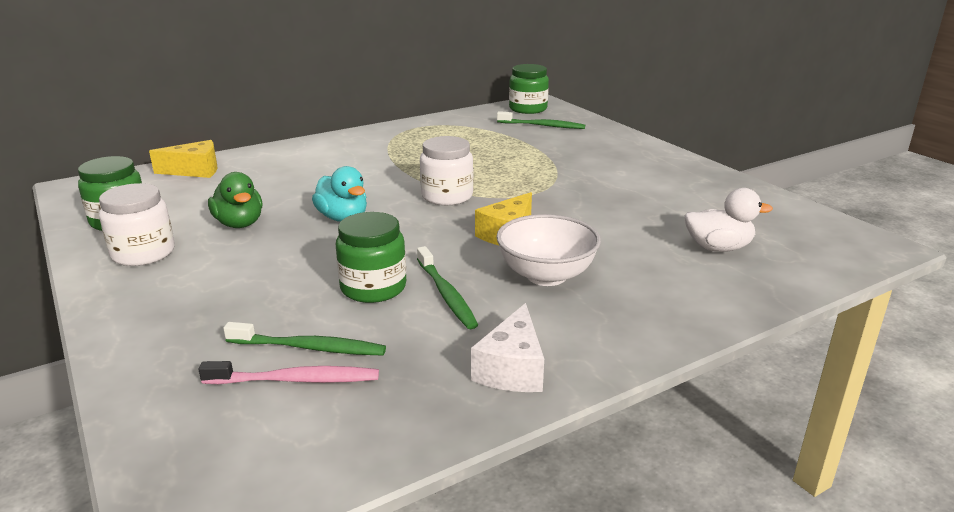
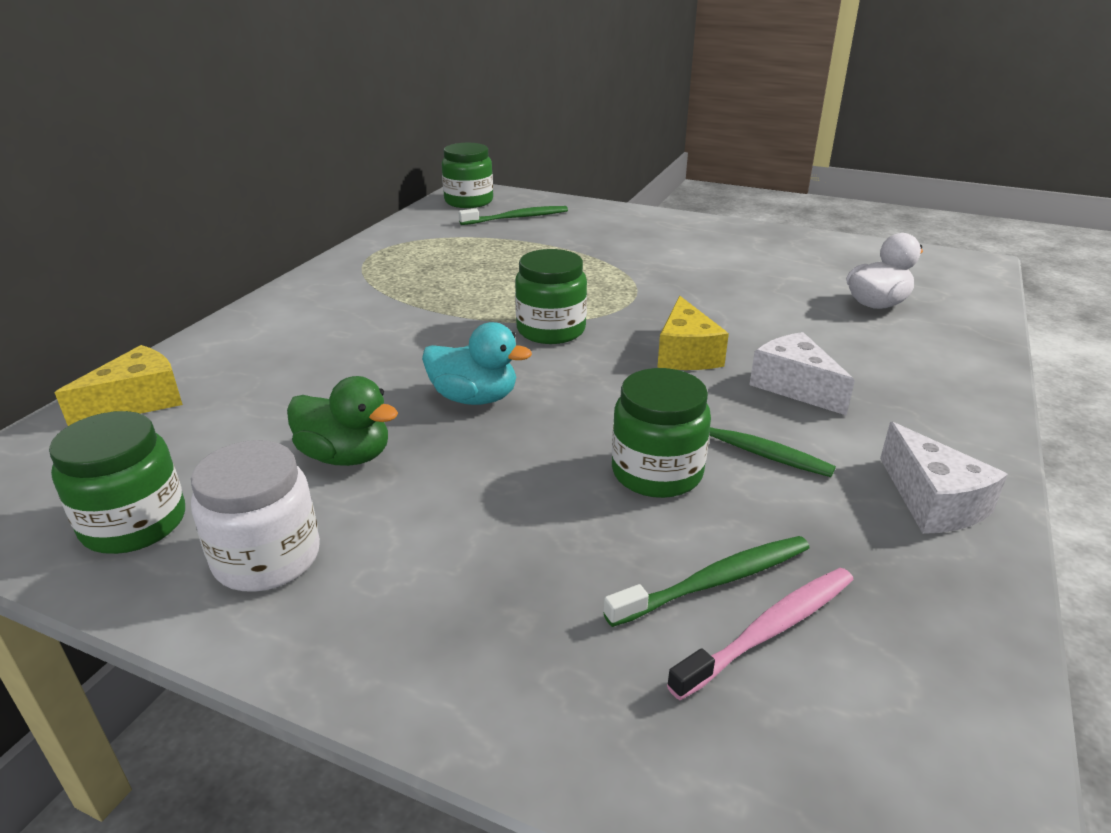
camera: 35 degrees left, 5 degrees up
(447, 196) = (551, 330): white jar -> green jar
(546, 275) = (794, 386): white bowl -> white cheese

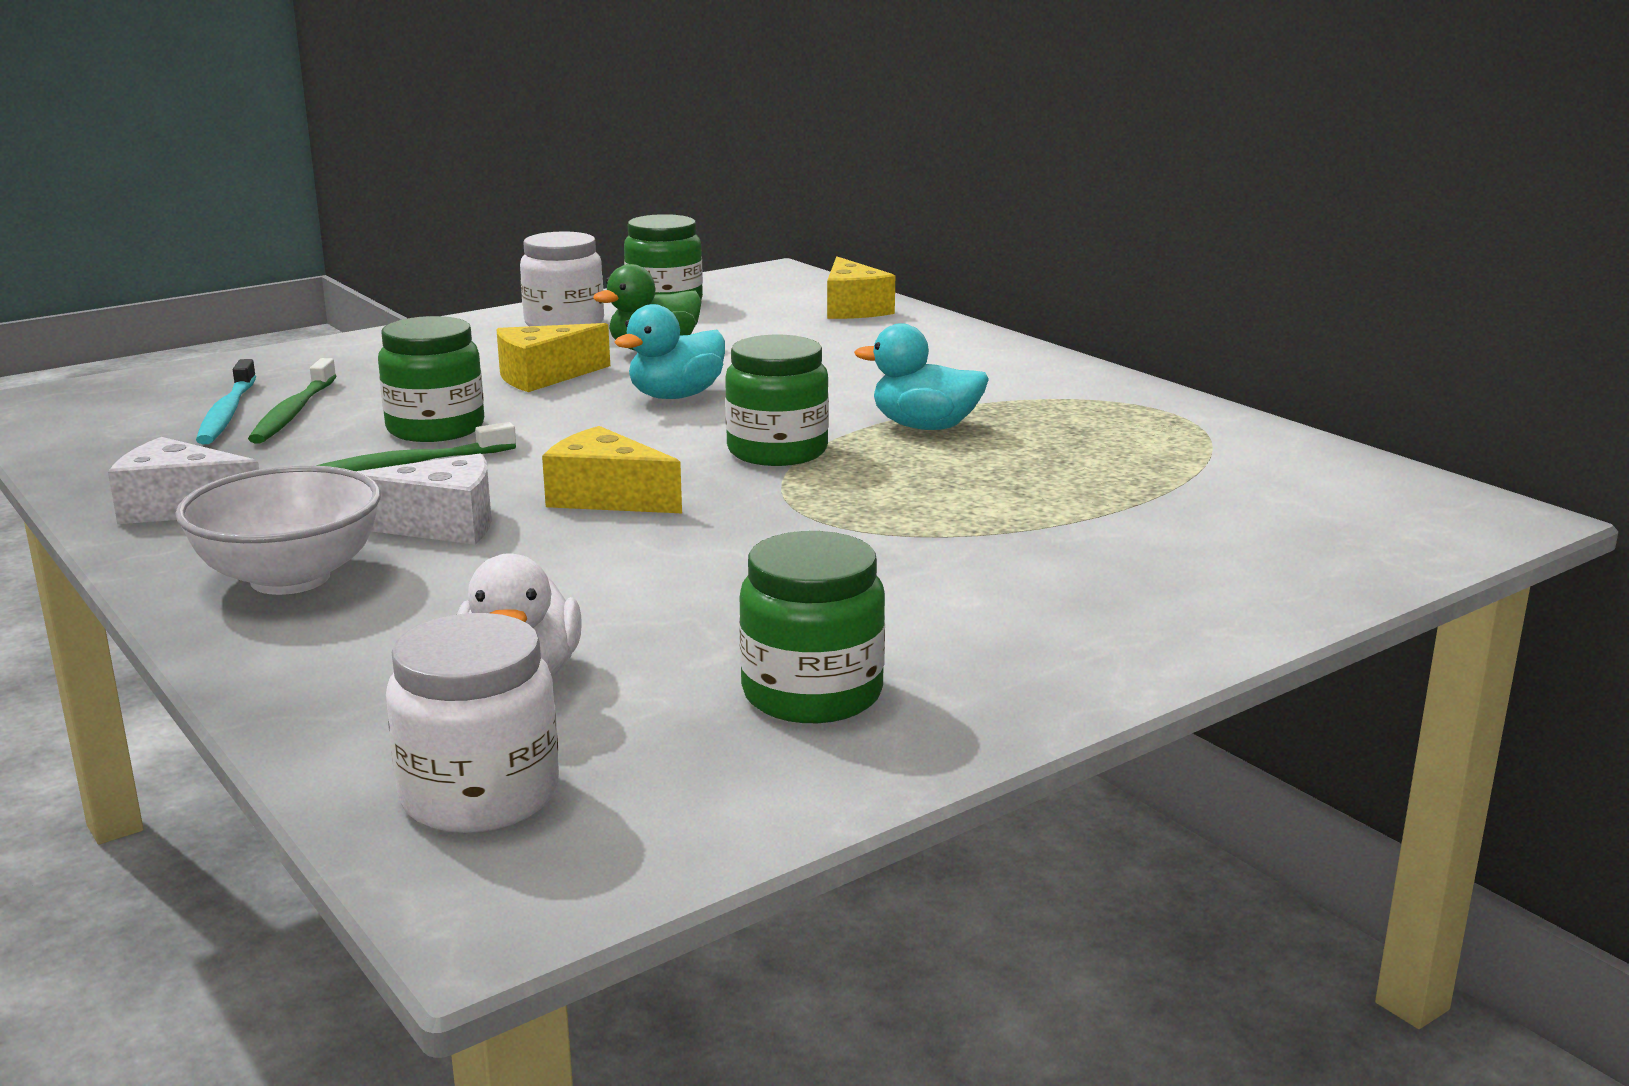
camera: 120 degrees right, 10 degrees down
(461, 302) = (925, 427): none -> turquoise duck
(469, 201) = (1416, 504): green jar -> green jar (812, 693)
(475, 482) = (543, 376): none -> yellow cheese
(517, 218) = (1277, 520): green toothbrush -> none
(769, 630) = (227, 413): pink toothbrush -> turquoise toothbrush
(918, 398) = (290, 578): none -> white bowl
(945, 283) = (480, 795): none -> white jar

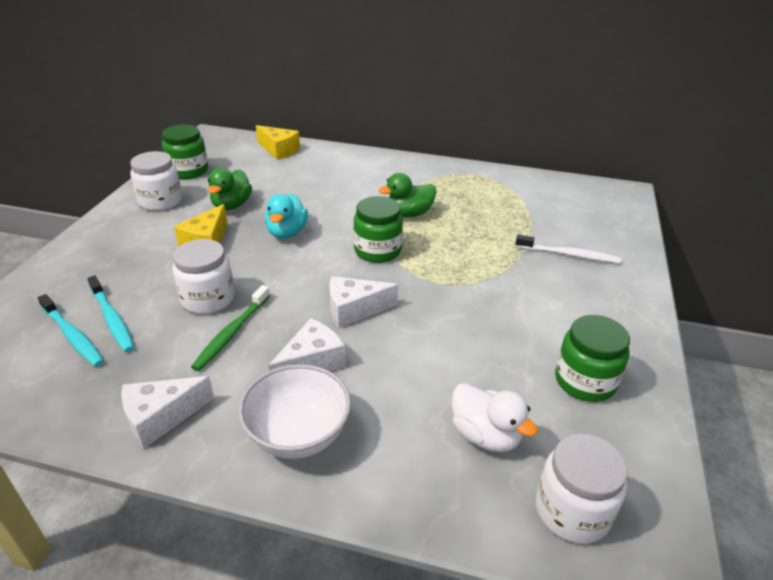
camera: 40 degrees left, 15 degrees up
(293, 412) = (112, 319): green toothbrush -> turquoise toothbrush
(435, 428) = (208, 299): green jar -> white jar
(606, 497) = (354, 309): yellow cheese -> white cheese
(925, 427) = (409, 214): turquoise duck -> green duck
(1140, 555) = (569, 255): none -> white toothbrush

